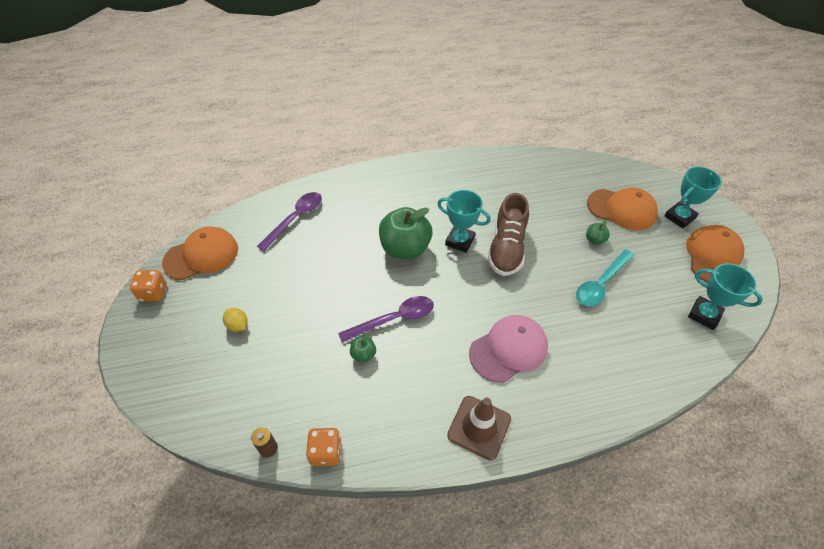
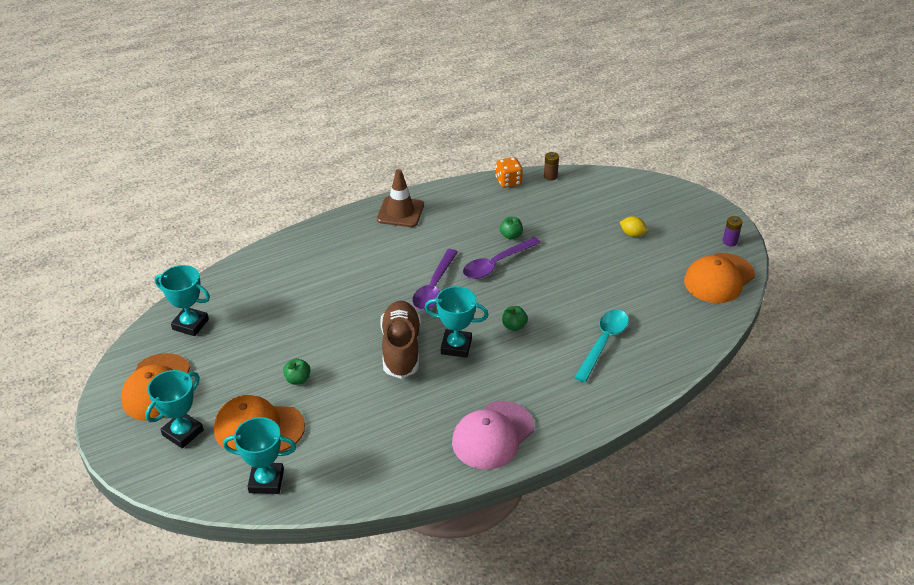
camera: 165 degrees right, 10 degrees down
(153, 293) = (730, 241): orange dice -> purple battery
(295, 219) = (654, 333): purple spoon -> purple spoon (434, 287)
(405, 249) = (514, 326): green apple -> green apple, size x0.43
(508, 349) = (384, 262): pink cap -> pink cap (492, 435)
(601, 284) = (294, 333): turquoise spoon -> turquoise spoon (603, 343)
(611, 175) = (266, 481): none -> turquoise trophy

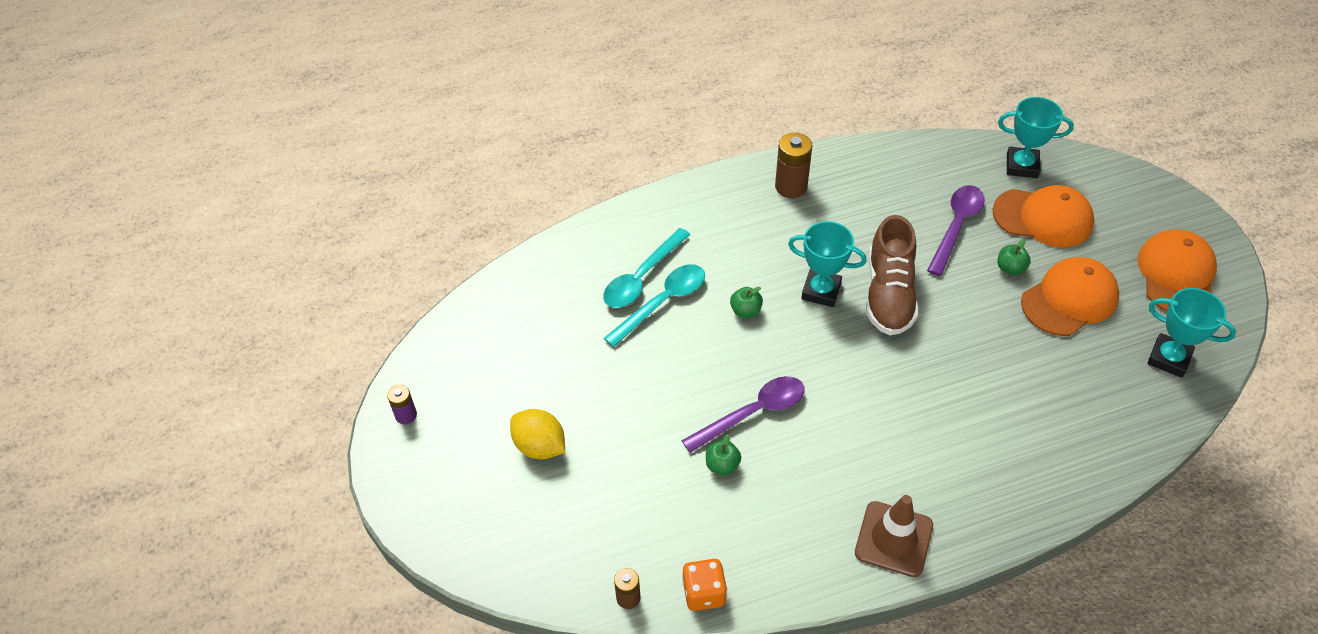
camera: 170 degrees left, 10 degrees up
(183, 432) = (1125, 221): turquoise trophy -> none
(434, 287) = (844, 382): purple spoon -> purple spoon (956, 226)
(492, 435) = (791, 187): pink cap -> brown battery
(580, 326) = (662, 303): none -> turquoise spoon
(632, 234) = (540, 446): yellow lemon -> yellow lemon, size x1.55
(719, 278) = (456, 353): orange cap -> orange cap (1069, 299)

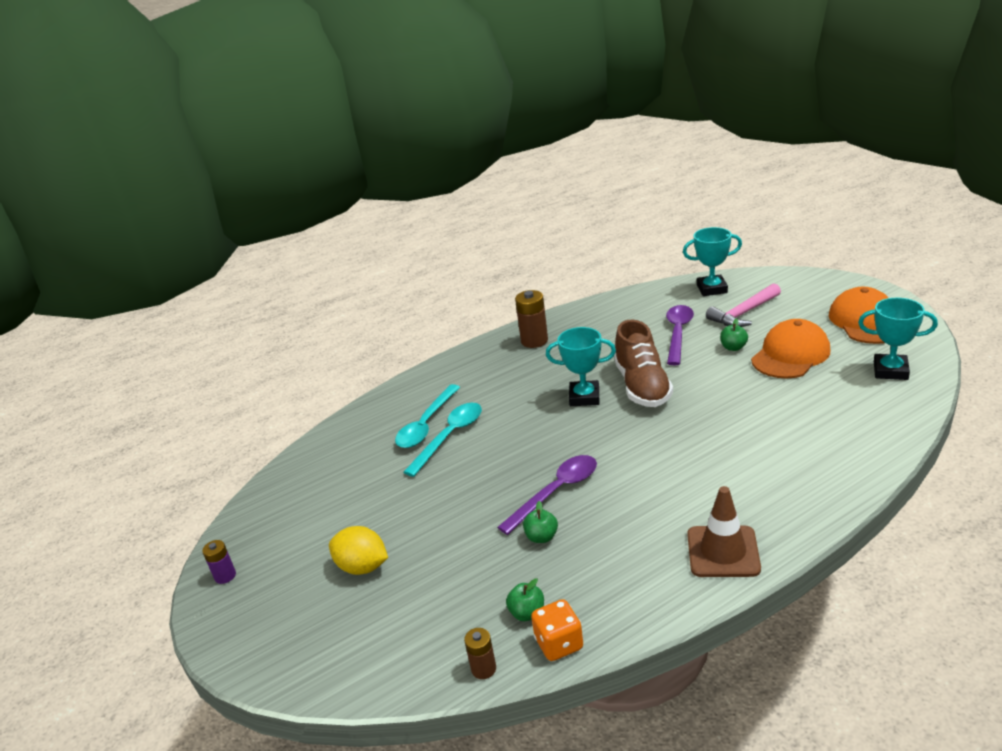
camera: 10 degrees left, 20 degrees down
(745, 311) = (524, 425): green apple -> green apple (527, 613)
(1043, 218) = (743, 313): orange cap -> pink hammer

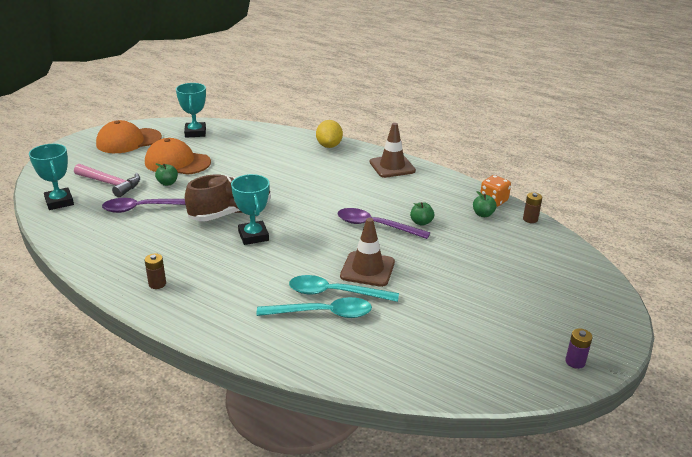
camera: 120 degrees left, 0 degrees up
(362, 567) = (504, 289): yellow lemon -> yellow lemon (329, 146)
(473, 466) = (367, 269): none -> brown traffic cone
(534, 341) = (157, 284): brown battery -> brown battery, size x0.58

